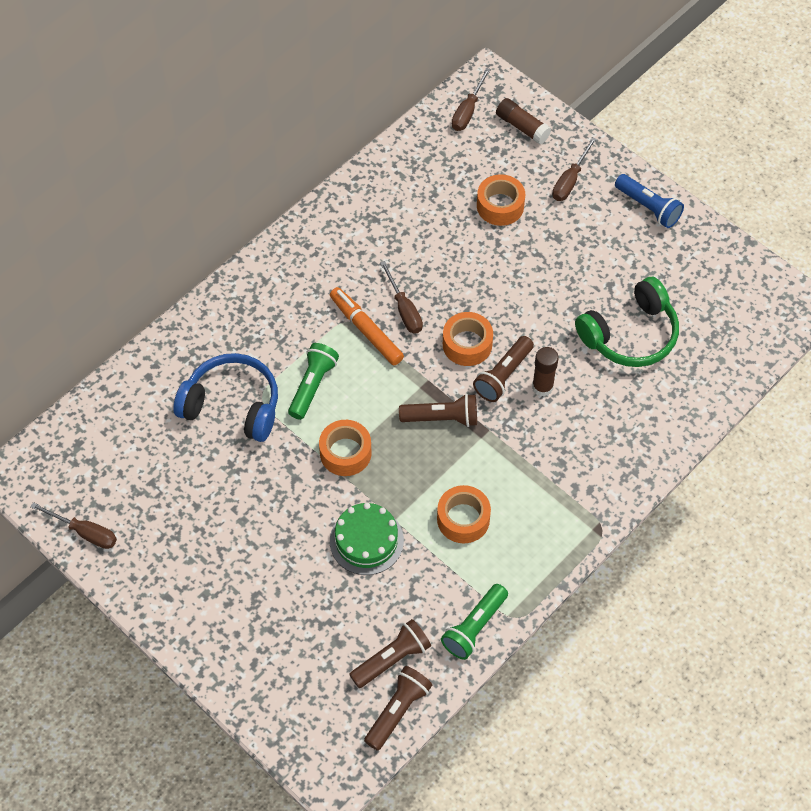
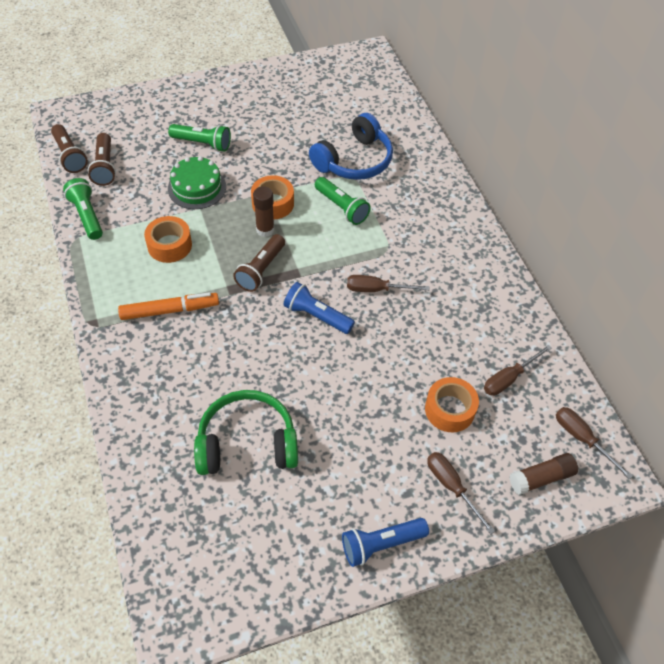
camera: 115 degrees right, 5 degrees down
(85, 532) = (307, 67): brown screwdriver -> brown screwdriver (509, 378)
(293, 575) = (203, 143): none -> green flashlight
(366, 330) = (371, 257): orange marker -> orange marker (170, 310)
(467, 344) = (316, 316): orange tape -> blue flashlight
(503, 376) = (271, 326): brown flashlight -> none
(542, 387) = (241, 348): brown glue stick -> brown glue stick (265, 230)
(630, 334) = (247, 443): green headphones -> green headphones turned 90 degrees clockwise

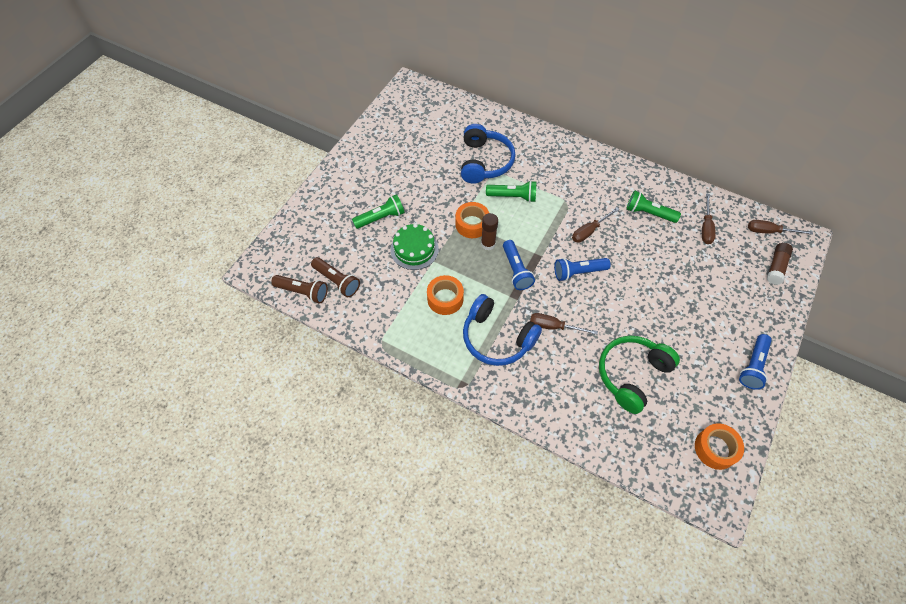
camera: 40 degrees left, 5 degrees up
(87, 216) = (368, 322): green flashlight -> green flashlight (648, 213)
(170, 310) = (497, 338): orange marker -> blue headphones
(261, 270) = (516, 270): brown flashlight -> blue flashlight
(449, 409) = (700, 268): orange tape -> orange tape (715, 449)
(451, 486) = (747, 307): brown screwdriver -> brown screwdriver (554, 326)

